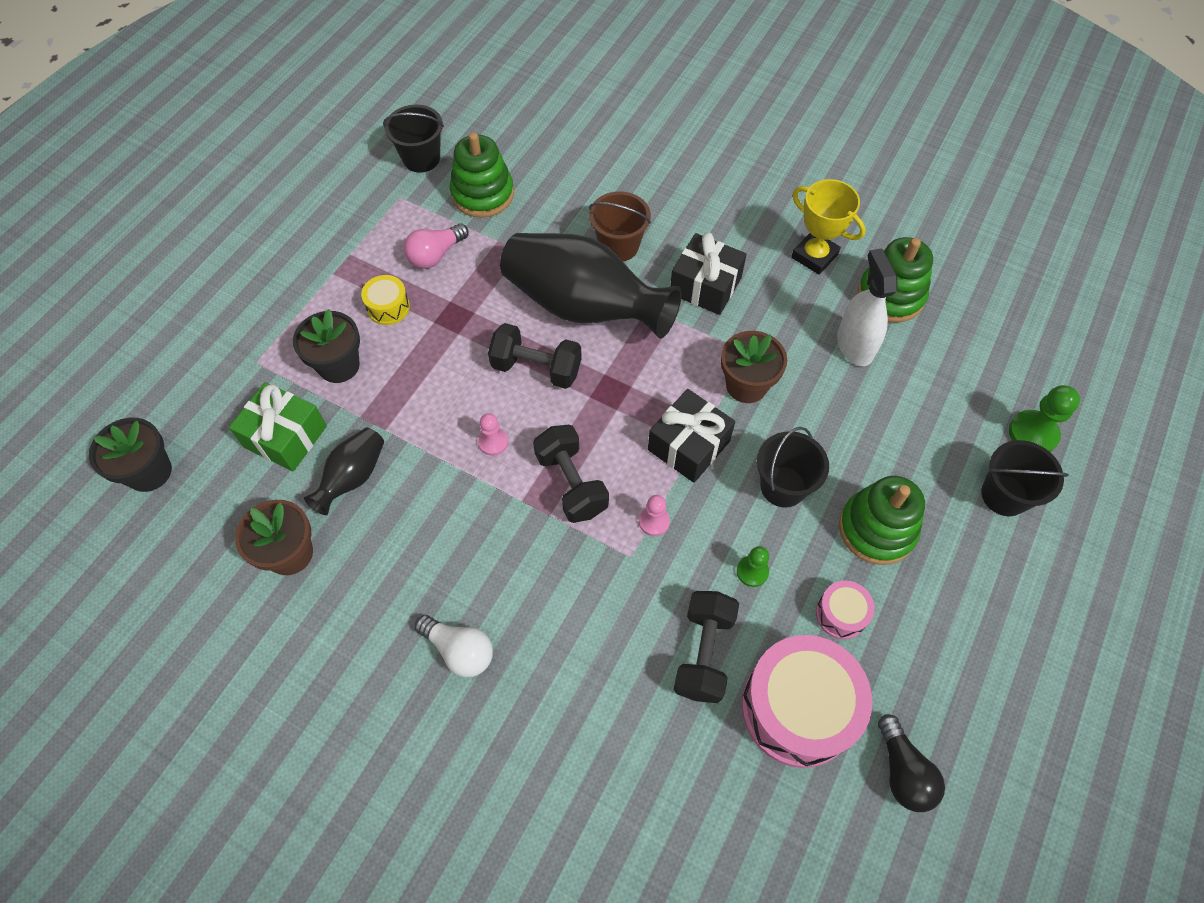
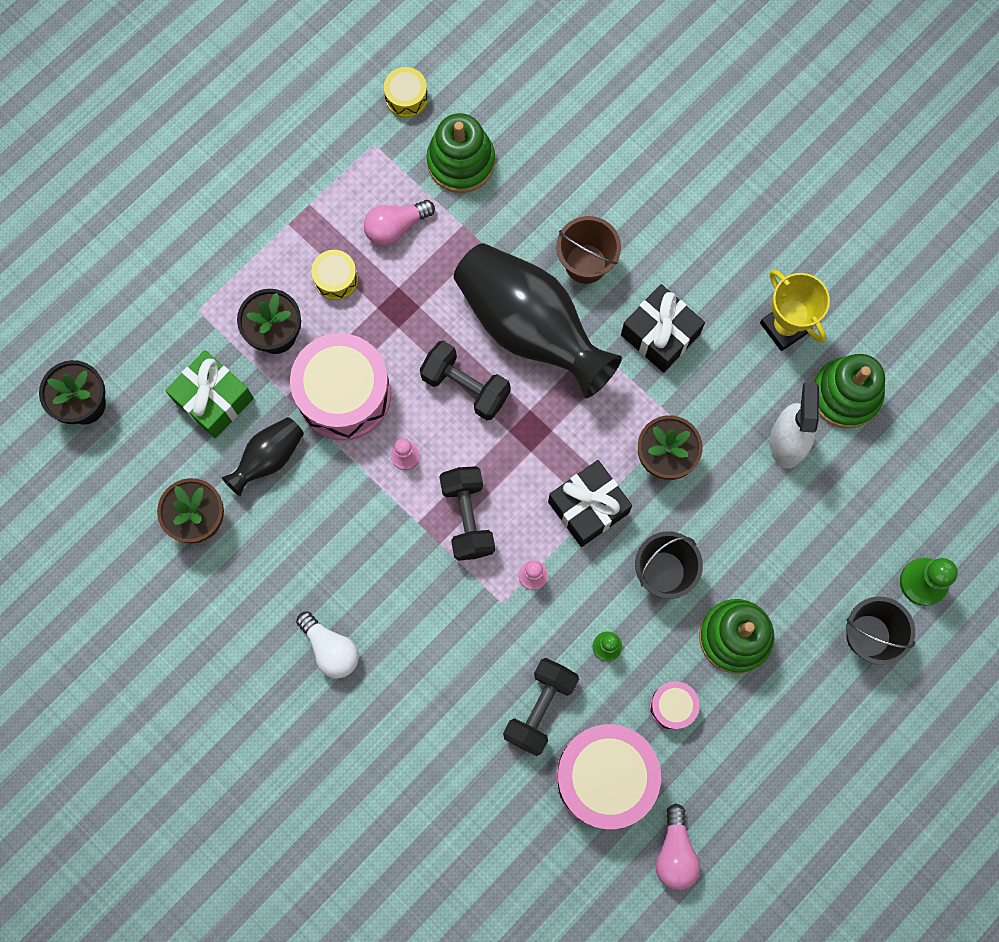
camera: 15 degrees right, 15 degrees up
(418, 402) = (344, 394): none -> pink drum
(421, 158) = (406, 98): black bucket -> yellow drum
(902, 771) = (675, 852): black light bulb -> pink light bulb

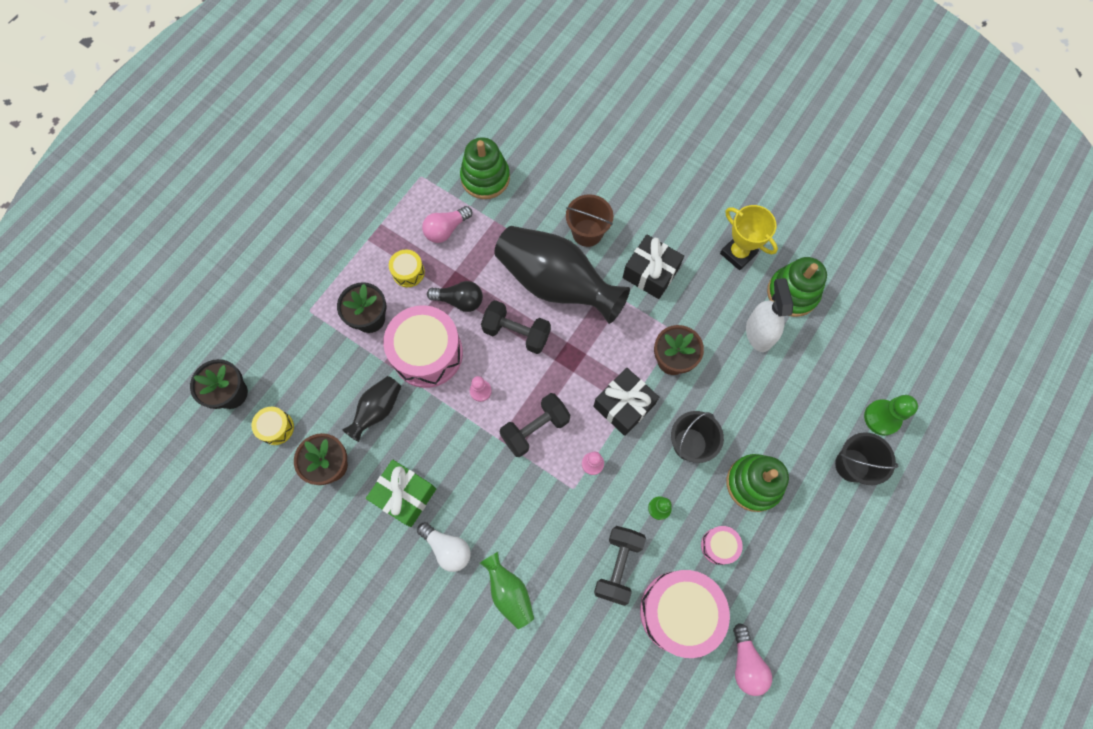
camera: 10 degrees left, 5 degrees down
(213, 399) = (329, 373): green gift -> green gift (404, 495)
(398, 330) = (459, 300): none -> black light bulb
(398, 716) = (509, 592): none -> green vase
(406, 98) = (439, 141): yellow drum -> yellow drum (276, 428)
(467, 518) = (535, 429): black dumbbell -> black dumbbell turned 75 degrees clockwise

